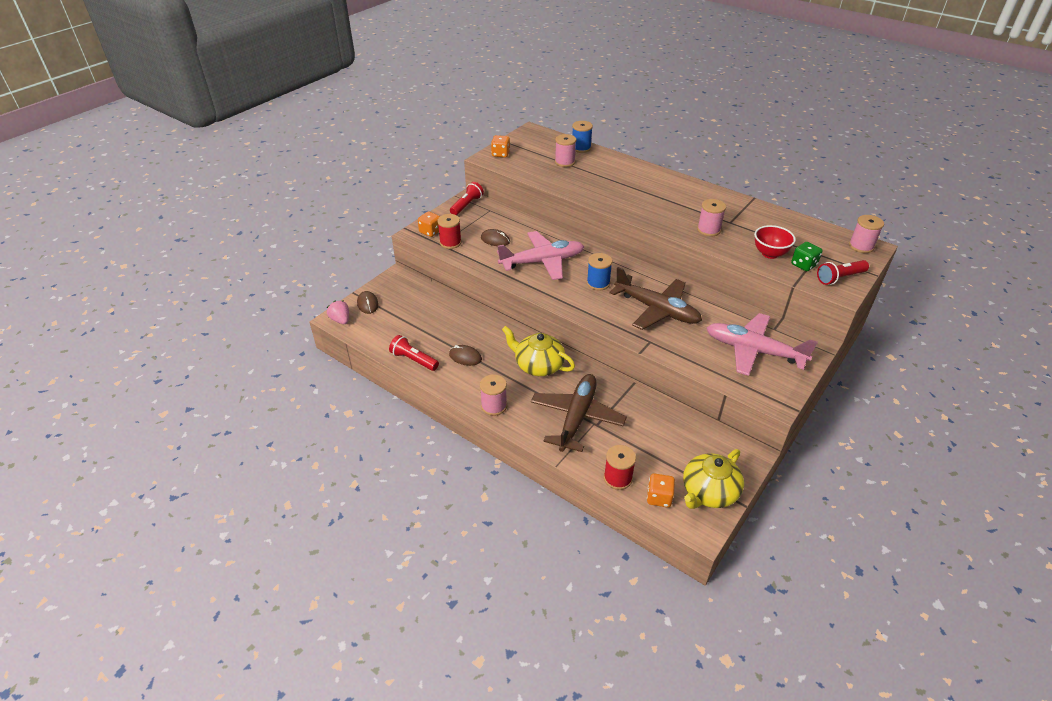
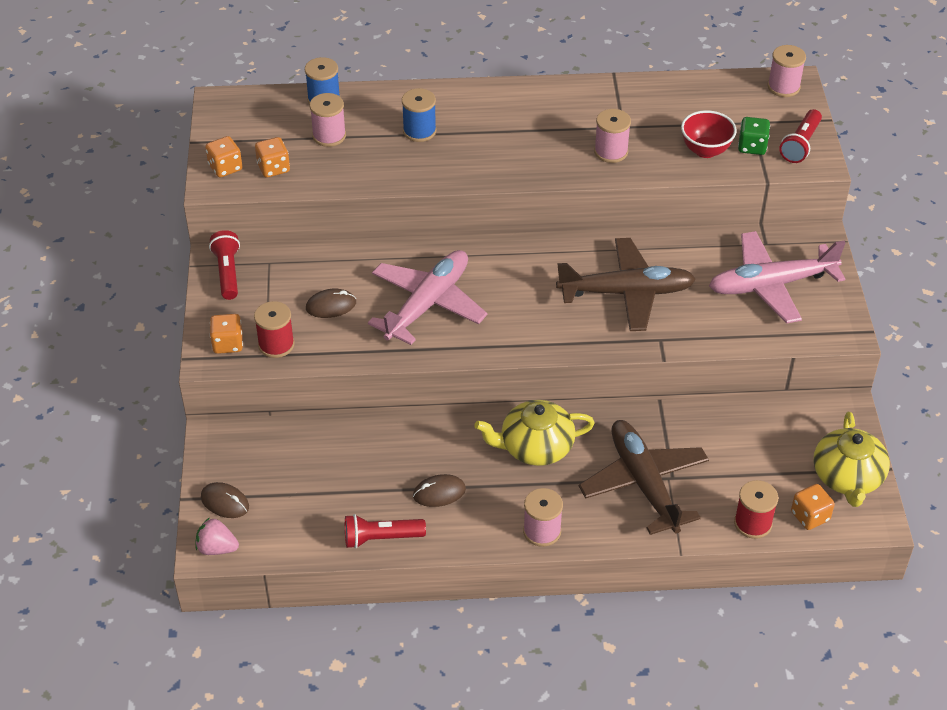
camera: 40 degrees left, 5 degrees up
(522, 163) = (273, 168): none -> orange dice
(598, 283) = (526, 295): blue spool -> blue spool (419, 131)

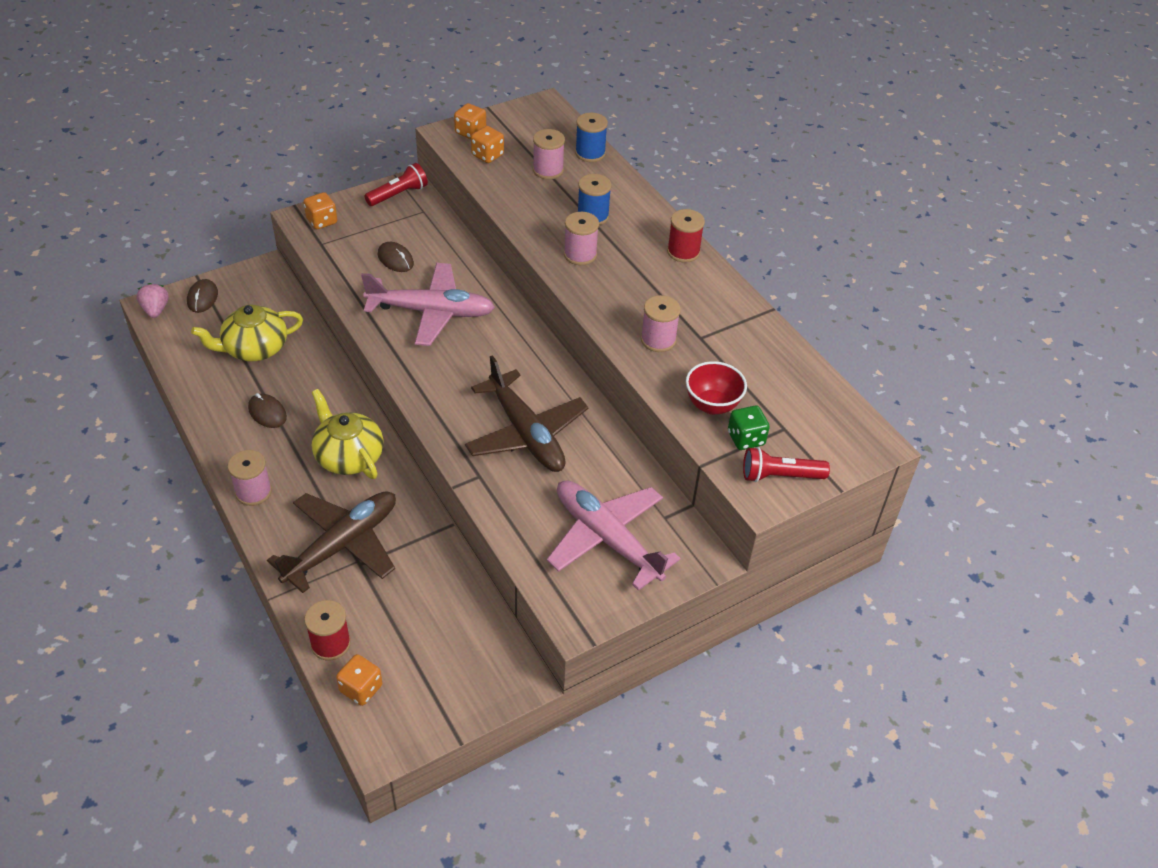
camera: 60 degrees right, 0 degrees up
(276, 345) = (335, 245): red spool -> red spool (683, 252)
(381, 538) = (203, 395): red flashlight -> none
(783, 87) = (861, 437): pink spool -> pink spool (580, 254)
(847, 477) = (428, 707): yellow teapot -> yellow teapot (254, 348)

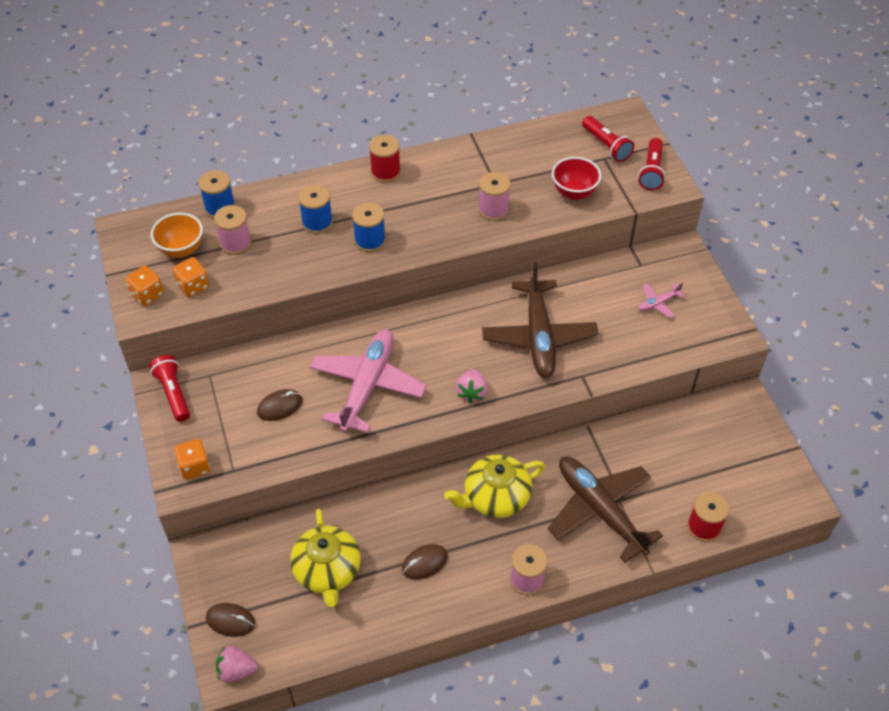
camera: 75 degrees left, 5 degrees up
(361, 688) = (748, 508): orange dice -> none
(437, 388) = (471, 392): none -> pink strawberry
(526, 433) = (539, 336): brown plane -> brown plane turned 105 degrees clockwise
(529, 141) = (181, 250): none -> orange bowl
(580, 254) = (370, 240): pink spool -> blue spool
(607, 538) = (658, 303): pink plane -> pink plane, size x0.42
(746, 438) = (611, 181): green dice -> none
(807, 429) = (606, 146): none -> red flashlight

